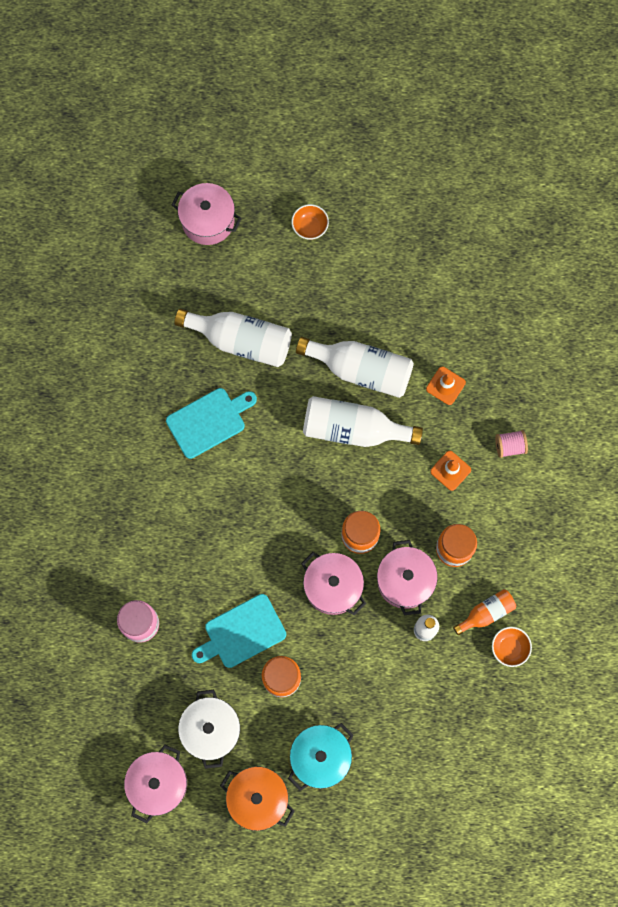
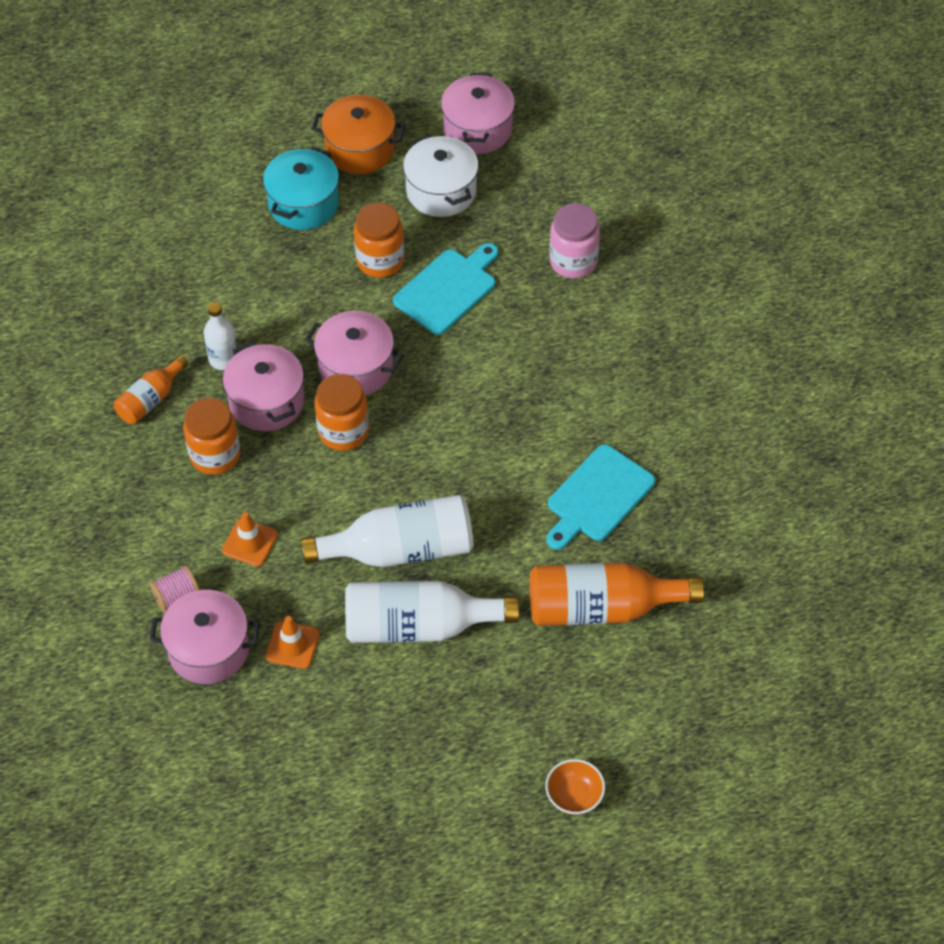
camera: 160 degrees right, 20 degrees down
(208, 221) = (728, 753): pink pot -> pink pot (208, 649)
(241, 341) = (602, 608): white bottle -> orange bottle
(509, 648) = (110, 373): orange bowl -> none

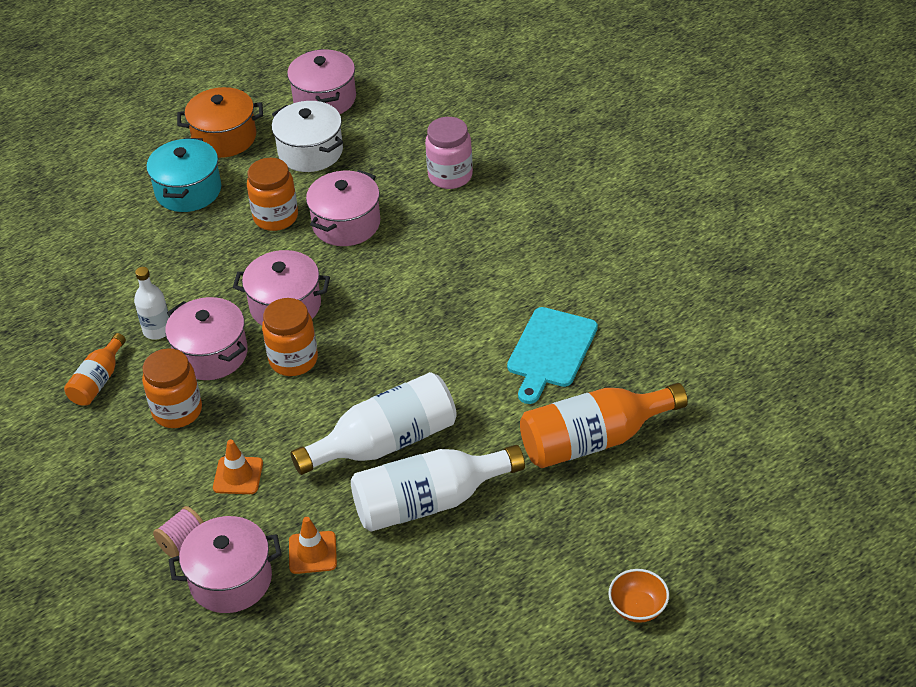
camera: 15 degrees left, 10 degrees down
(448, 289) = (346, 224): turquoise cutting board -> pink pot

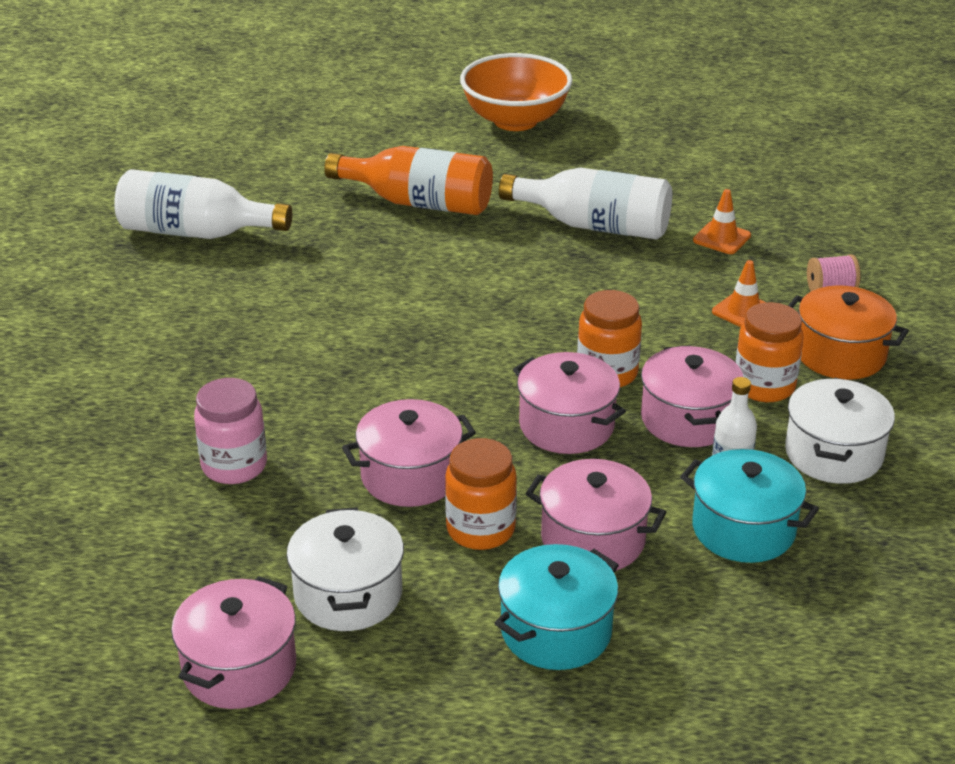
camera: 145 degrees left, 10 degrees down
(98, 381) = (833, 454): orange bottle -> white pot
(125, 298) = (743, 529): none -> turquoise pot
(224, 138) = (435, 689): orange pot -> orange pot (840, 354)
(231, 580) = (805, 251): pink pot -> pink pot (593, 539)
(385, 442) = (588, 275): white bottle -> white bottle (195, 232)
(551, 351) = (367, 268): turquoise cutting board -> none
(638, 608) = (515, 120): orange bowl -> orange bowl, size x2.20

